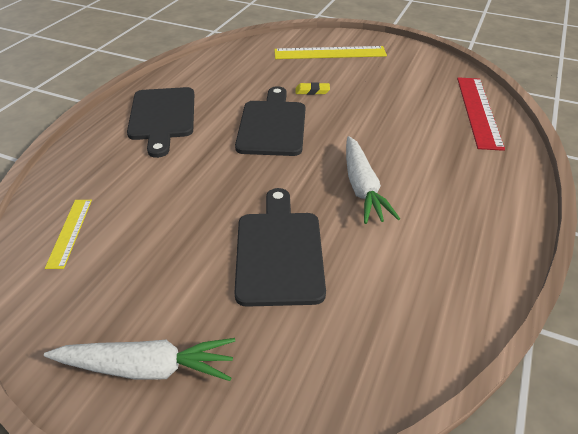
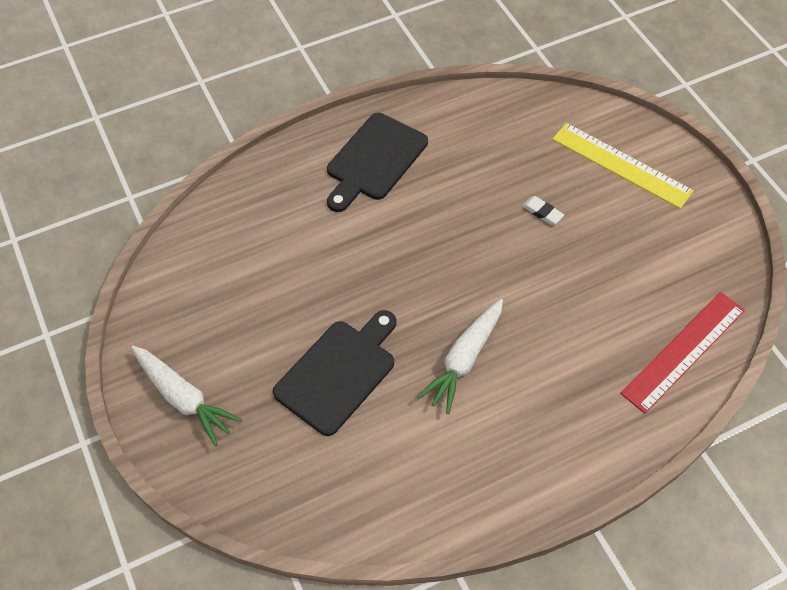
camera: 40 degrees right, 15 degrees up
(70, 232) = (215, 249): yellow ruler -> none
(272, 125) = (459, 234): black cutting board -> none
(312, 91) = (542, 212): yellow eraser -> white eraser

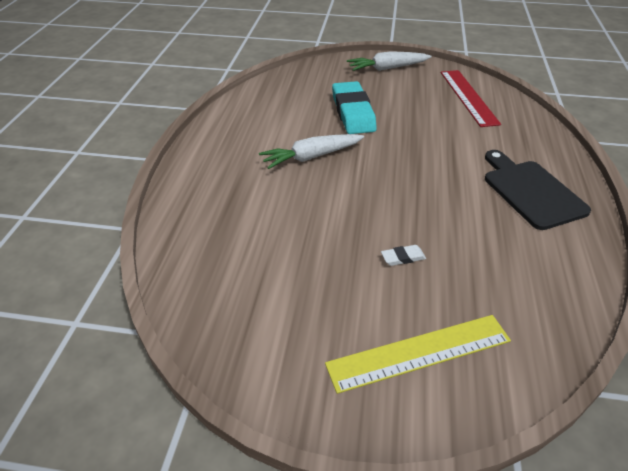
camera: 125 degrees right, 15 degrees down
(338, 372) = (353, 112): black cutting board -> turquoise eraser
(464, 359) = (311, 157): white carrot -> white carrot turned 90 degrees counterclockwise
(684, 351) = (196, 261): red ruler -> red ruler (468, 97)

